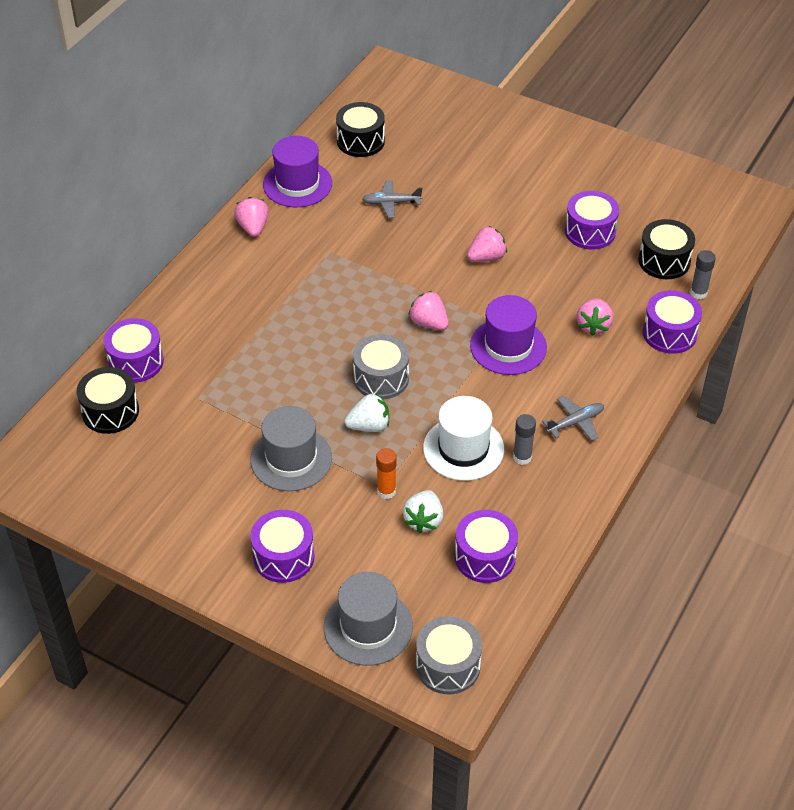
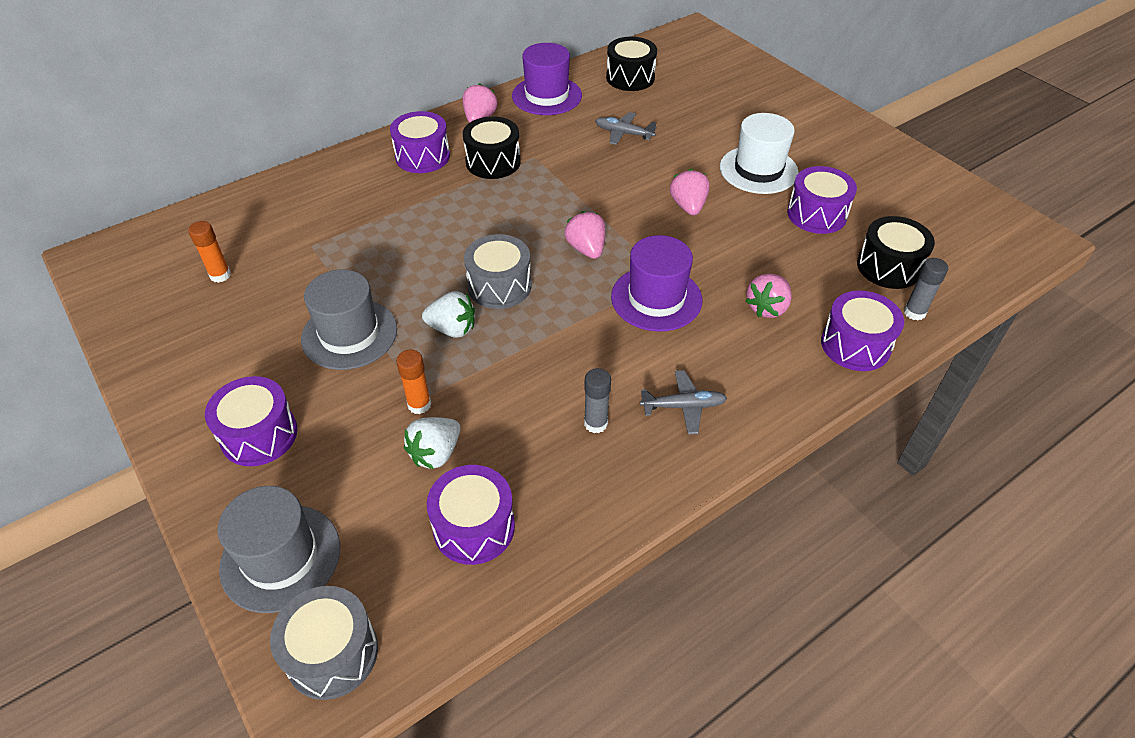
camera: 25 degrees right, 0 degrees up
(110, 411) = (225, 231): black drum -> black drum (493, 162)
(136, 362) = (285, 196): purple drum -> purple drum (422, 156)
(141, 450) = (220, 275): none -> orange glue stick
(463, 448) = (535, 389): white hat -> white hat (758, 170)
(486, 257) = (688, 206): pink strawberry -> pink strawberry turned 90 degrees counterclockwise

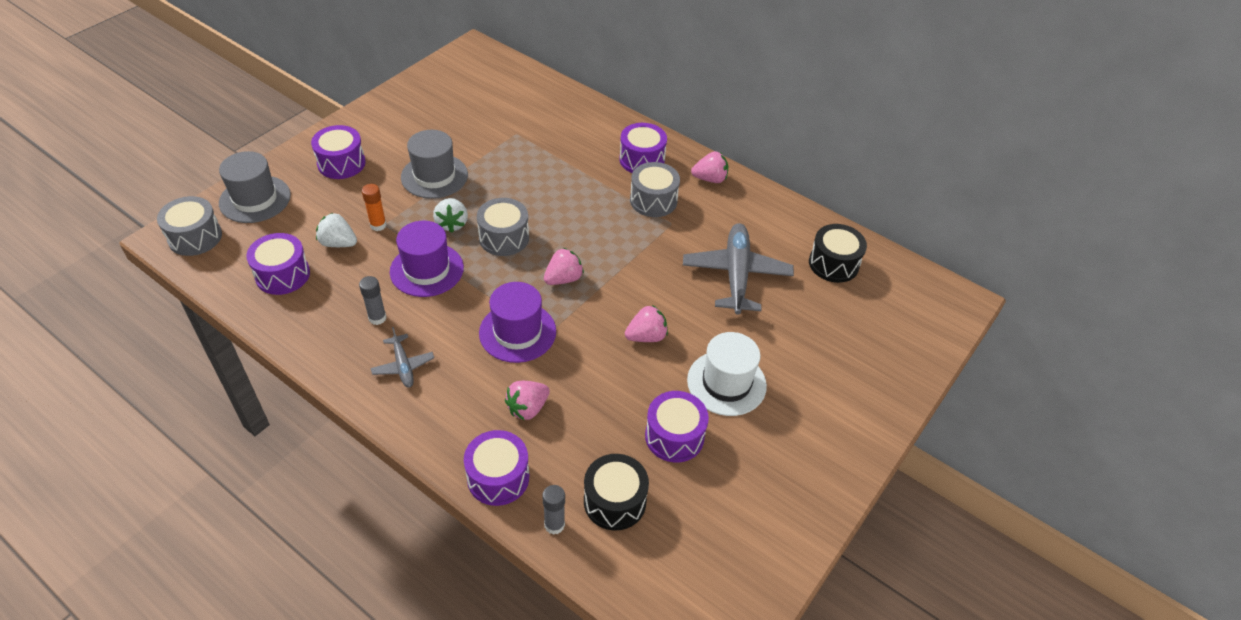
camera: 70 degrees right, 0 degrees up
(220, 275) = (473, 103): orange glue stick -> none
(493, 162) = (653, 200): black drum -> grey drum
(547, 96) = (768, 212): purple hat -> purple hat (427, 270)
(623, 133) = (736, 274): grey plane -> grey plane, size x1.96
(767, 308) = (527, 408): pink strawberry -> pink strawberry turned 60 degrees counterclockwise

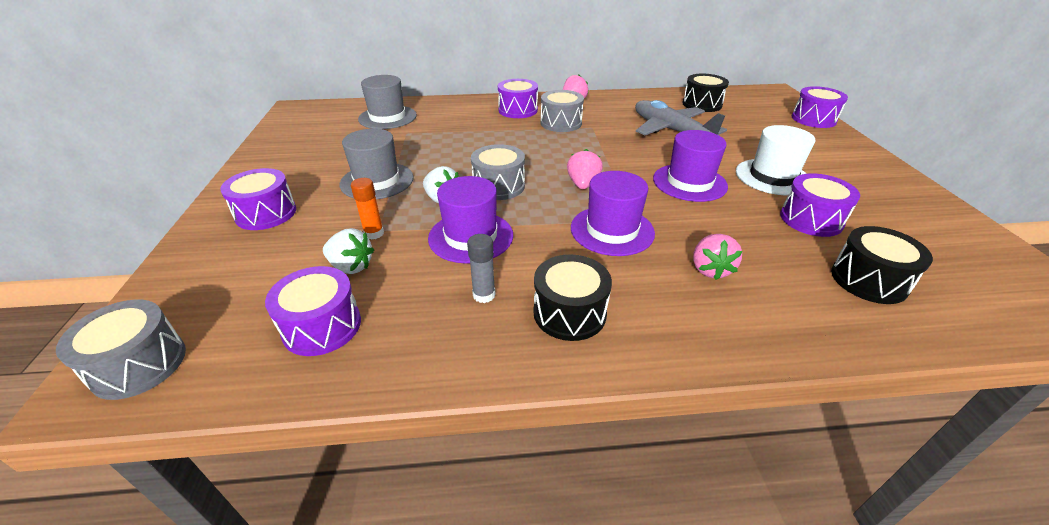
camera: 40 degrees left, 10 degrees down
(255, 199) = (191, 286): grey hat -> grey hat (387, 117)
(338, 243) = (351, 266): white strawberry -> white strawberry turned 135 degrees counterclockwise
(403, 366) = (569, 313): grey plane -> black drum
(498, 477) = (787, 331): purple drum -> purple drum (813, 119)
(554, 525) = (879, 328): grey glue stick -> none
(646, 336) = (689, 182): pink strawberry -> purple hat

